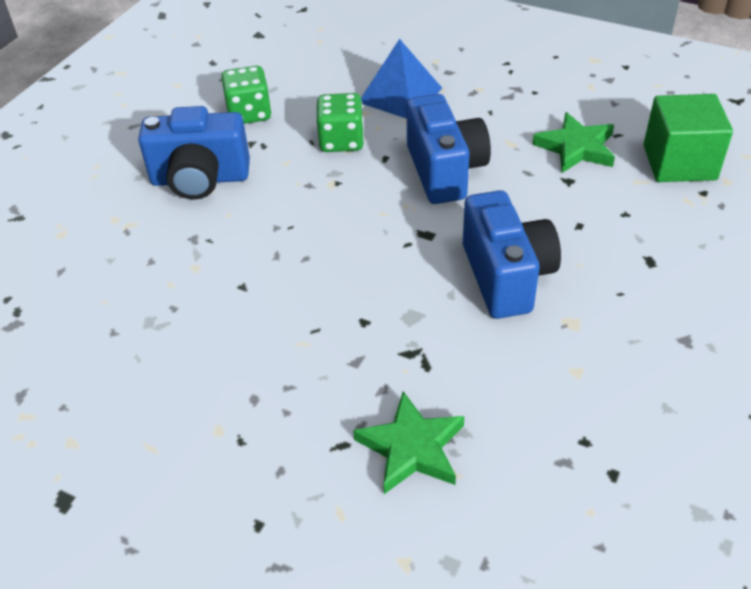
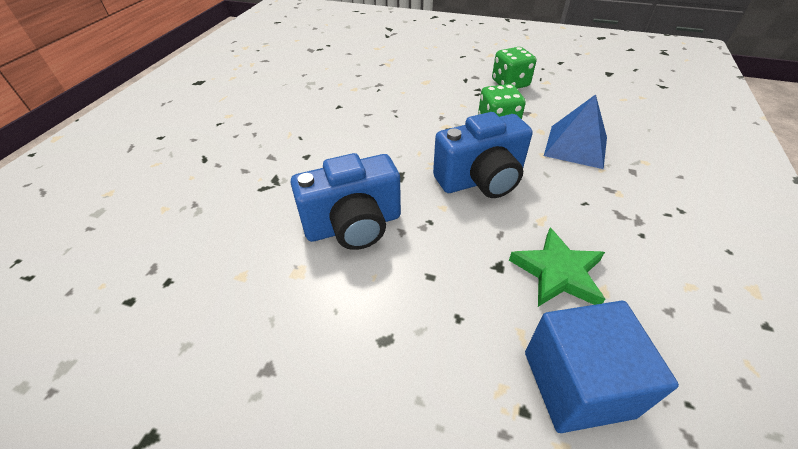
camera: 80 degrees right, 0 degrees up
(200, 179) = (433, 77): blue camera -> none
(411, 447) = (192, 187): green star -> none
(679, 162) = (577, 383): green cube -> blue cube

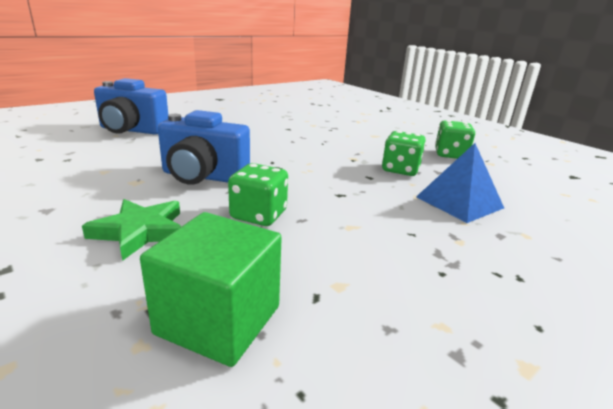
camera: 30 degrees right, 20 degrees down
(464, 249) = (258, 215): none -> green dice
(481, 180) = (335, 190): blue camera -> blue camera (132, 130)
(558, 272) = (315, 257): green star -> green star (140, 231)
(577, 383) = (218, 320): blue cube -> green cube

